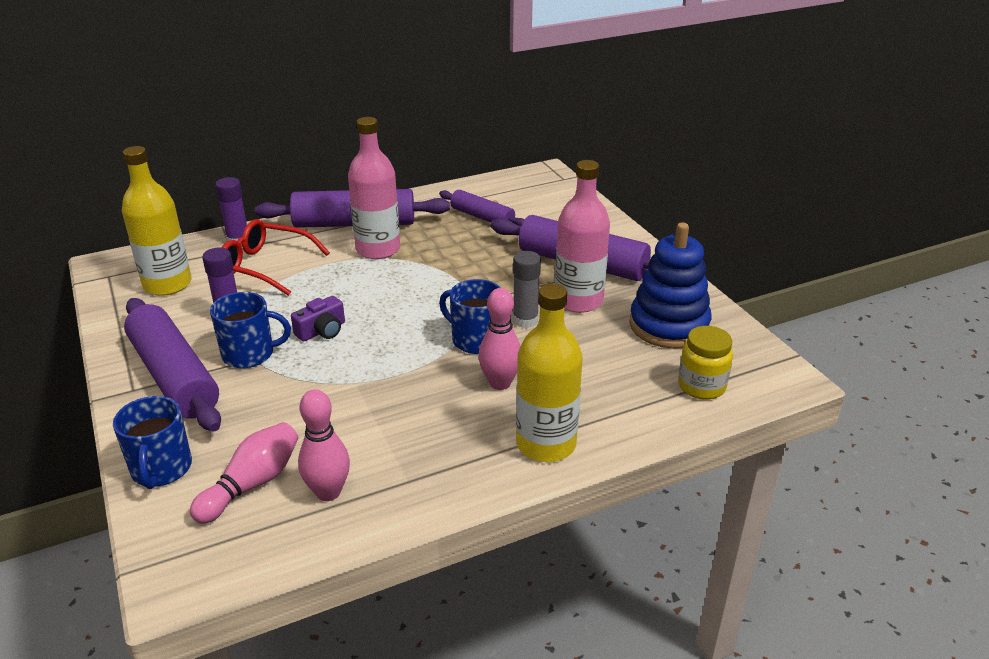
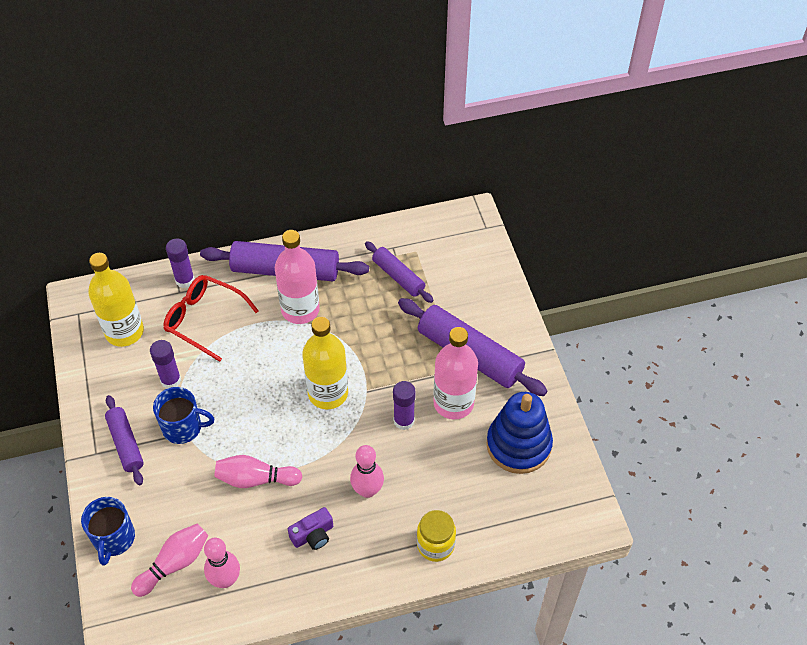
camera: 10 degrees right, 20 degrees up
(173, 376) = (125, 444): purple rolling pin -> purple rolling pin, size x0.58
(322, 331) = (241, 408): purple camera -> purple camera (313, 535)
(352, 389) = (256, 479): none -> pink bowling pin
(475, 340) = (359, 438): blue mug -> none
(525, 320) = (404, 421): grey glue stick -> purple glue stick
(546, 444) = (386, 559): yellow bottle -> yellow bottle (328, 393)
(701, 386) = (521, 519): yellow jar -> yellow jar (435, 545)

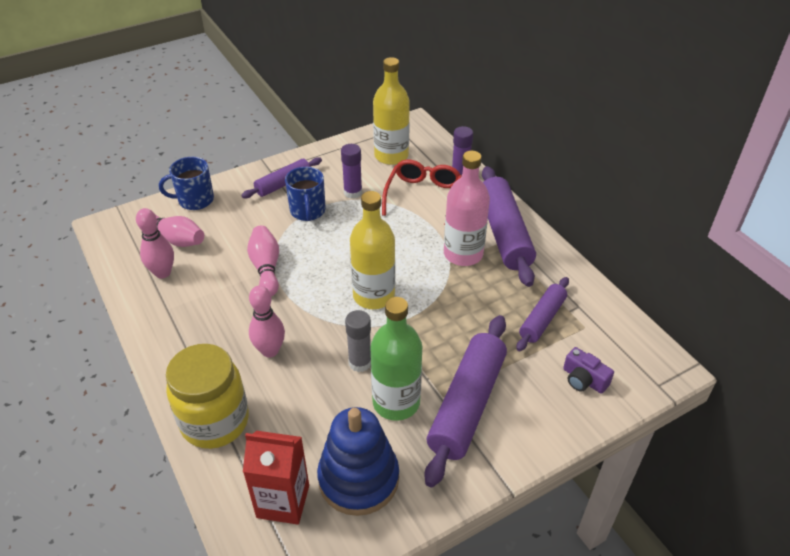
camera: 75 degrees right, 10 degrees down
(313, 535) = (214, 320): purple camera -> purple camera (583, 379)
(404, 421) = (360, 363): purple glue stick -> grey glue stick
(435, 545) = (215, 421): yellow jar -> yellow jar, size x1.65
(453, 403) = (396, 402): pink bottle -> green bottle
(526, 502) = (283, 501): none -> red carton

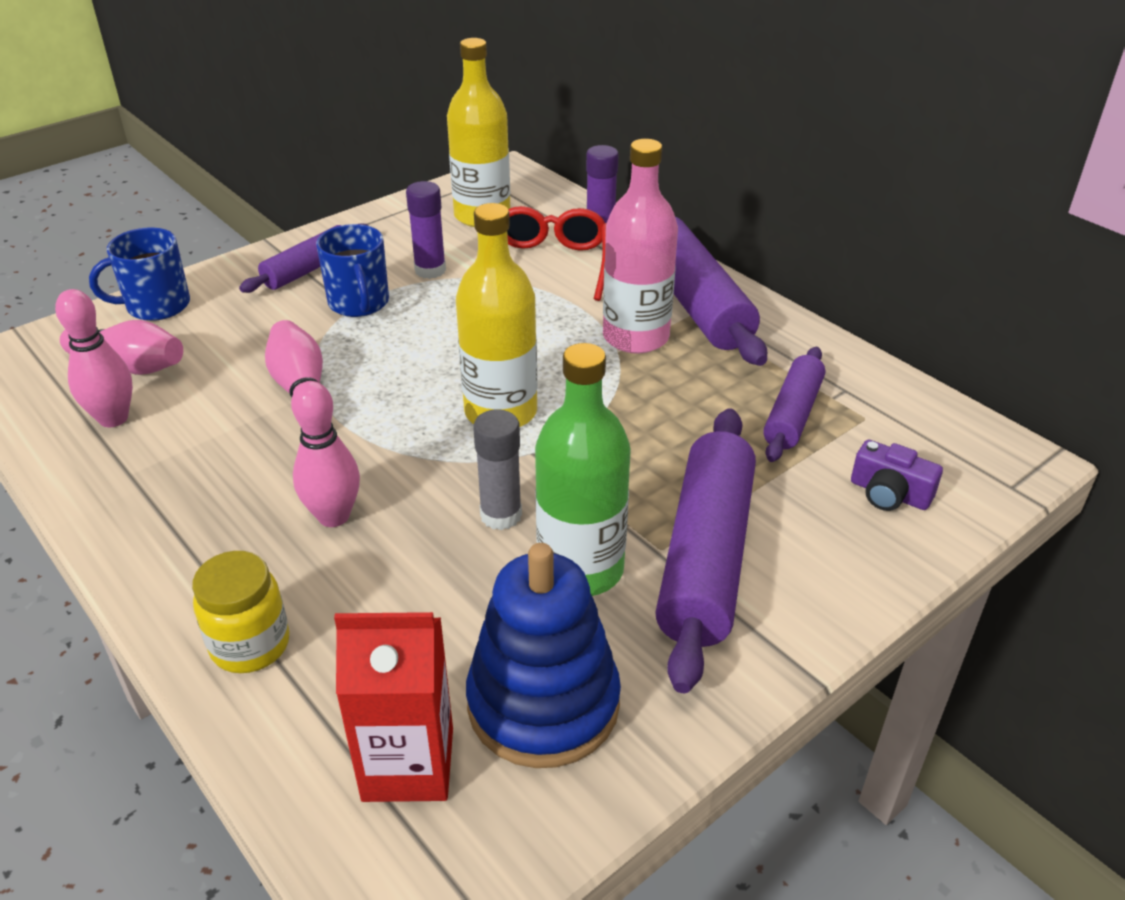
camera: 10 degrees left, 5 degrees down
(215, 421) = (250, 645): yellow jar -> yellow jar, size x0.61

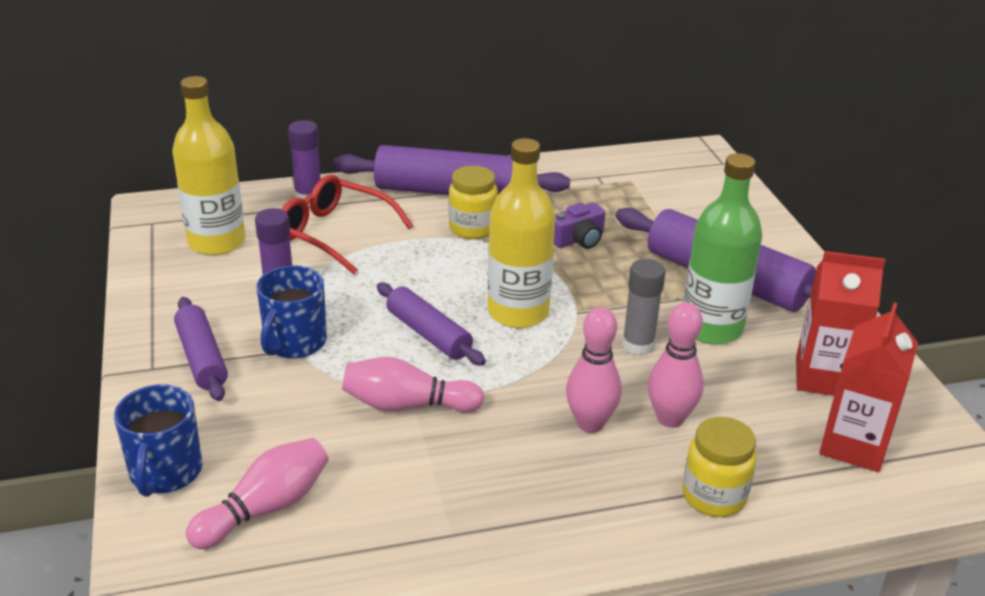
camera: 65 degrees left, 5 degrees down
(113, 418) = (353, 533): pink bowling pin -> pink bowling pin (670, 418)
(359, 303) = (294, 343): blue mug -> blue mug turned 105 degrees clockwise
(543, 703) = (823, 377): blue stacking toy -> red carton
(635, 337) = (472, 228): pink bottle -> yellow jar
(793, 414) = (609, 202): purple rolling pin -> purple rolling pin (429, 334)
(889, 493) = (706, 200): purple camera -> purple camera (578, 239)

